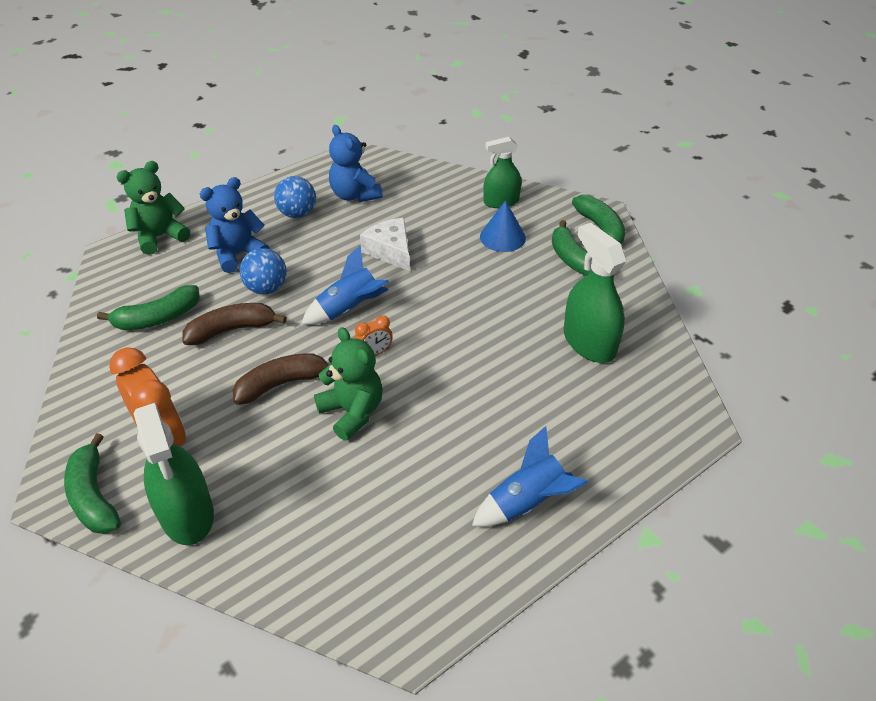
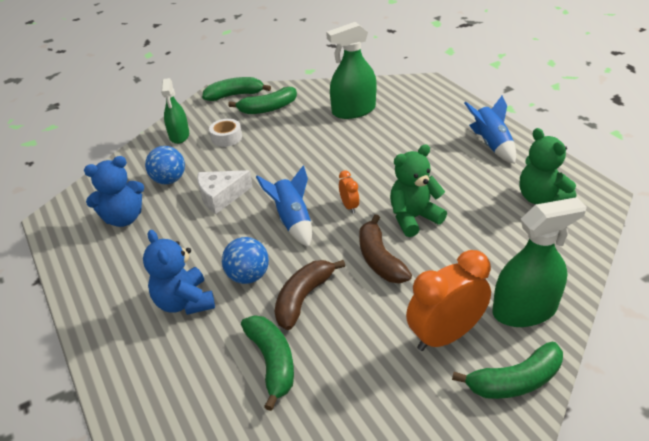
camera: 80 degrees left, 5 degrees down
(160, 237) = (121, 379): green teddy bear -> green teddy bear (541, 198)
(232, 330) = (303, 298): brown banana -> brown banana turned 45 degrees clockwise
(297, 214) = (134, 258): blue ball -> blue ball (169, 180)
(502, 237) = (226, 137): blue cone -> white tape

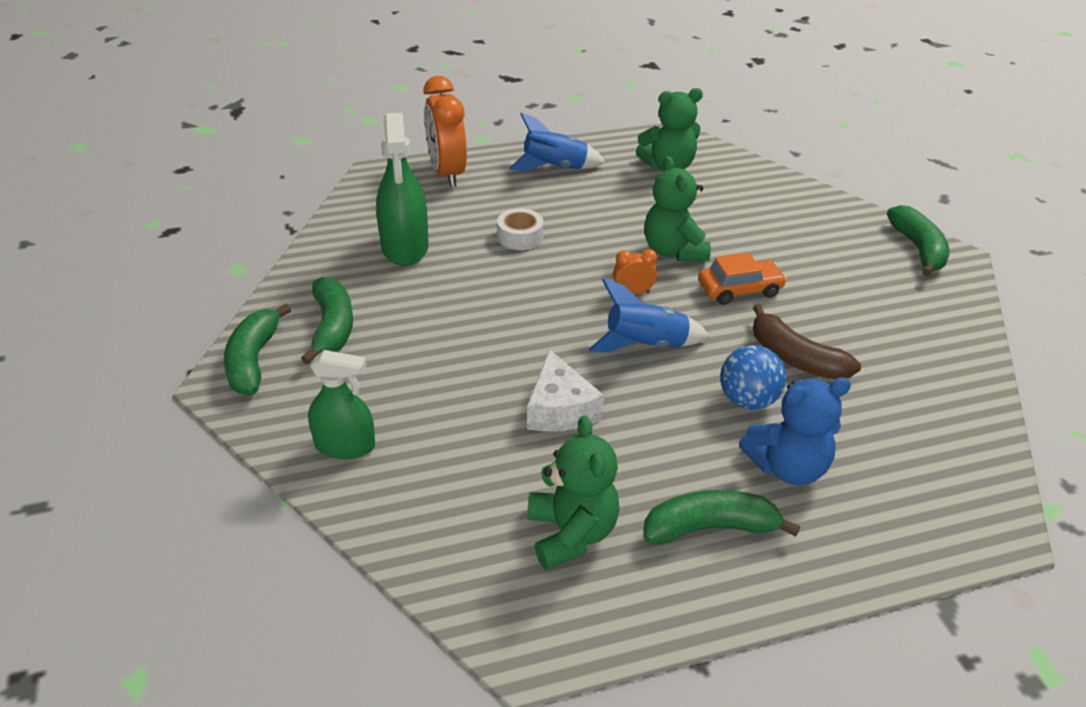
camera: 80 degrees left, 0 degrees up
(124, 218) = (571, 533): blue teddy bear -> green teddy bear
(169, 180) = (484, 468): blue ball -> none
(226, 137) = (392, 386): white tape -> white tape (520, 237)
(272, 362) = (895, 398): green banana -> green banana (710, 528)
(379, 259) = (739, 289): brown banana -> orange car
(445, 336) = (862, 273): orange clock -> orange clock (447, 174)
(524, 310) = (831, 221): green spray bottle -> none

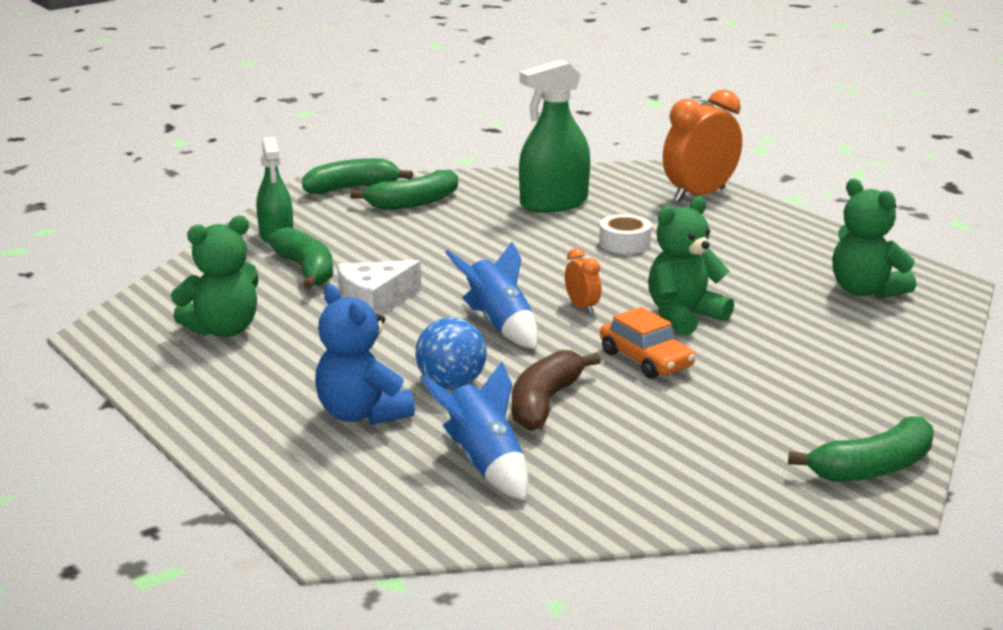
camera: 70 degrees right, 15 degrees down
(555, 168) = (778, 237): blue rocket -> blue rocket (484, 463)
(710, 528) = (259, 385): green banana -> green banana (306, 270)

